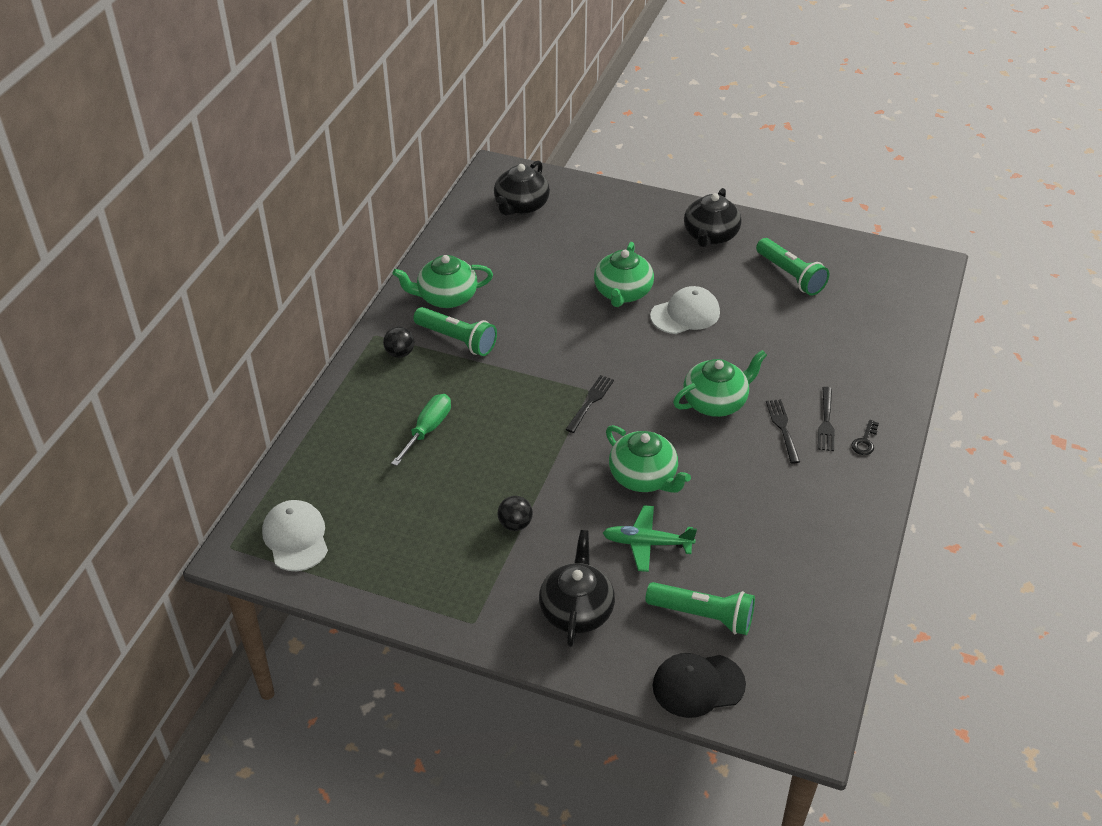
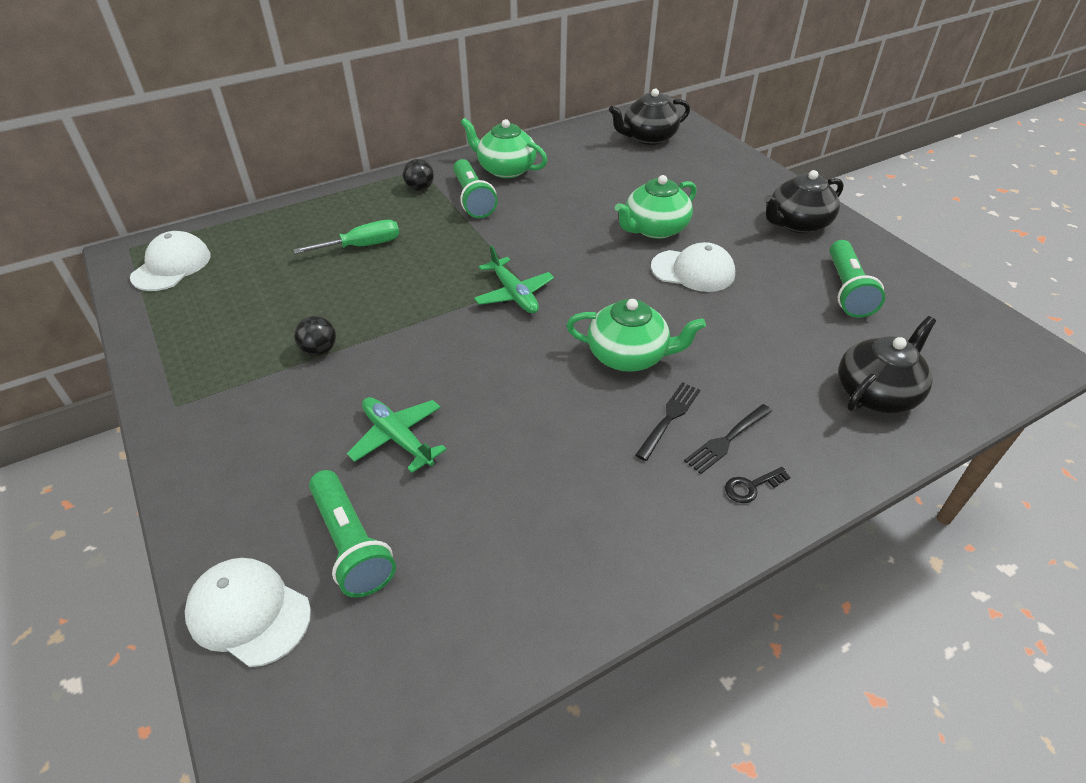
camera: 40 degrees right, 0 degrees up
(576, 610) = (259, 453): black teapot -> black teapot (876, 393)
(590, 402) = (513, 294): black fork -> green plane
(644, 477) = (474, 379): green teapot -> none
(698, 685) = (248, 613): black cap -> white cap

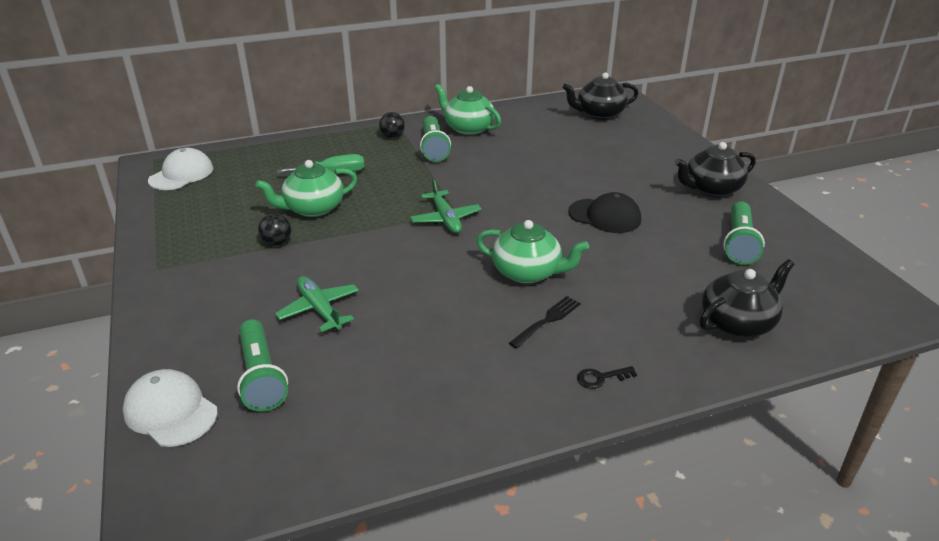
camera: 10 degrees right, 10 degrees down
(654, 229) = (581, 182): green teapot -> green teapot (313, 208)
(693, 271) = (605, 216): white cap -> black cap
(727, 440) = (591, 342): black fork -> none

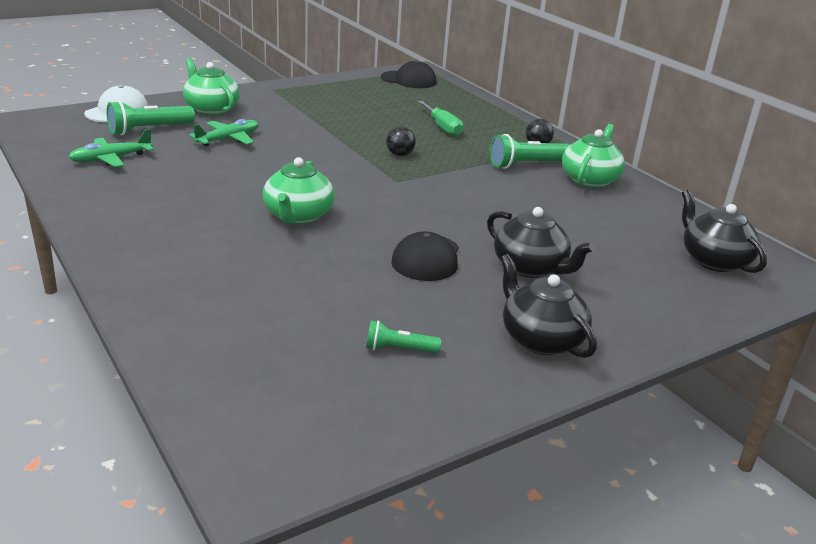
camera: 75 degrees right, 5 degrees down
(181, 174) = (408, 80): white cap -> black cap
(277, 243) = (318, 118): black ball -> black ball (400, 154)
(313, 208) = (376, 125): green teapot -> green teapot (211, 109)
(445, 218) = (383, 176): green plane -> green plane (111, 159)
(547, 320) = (219, 225): black fork -> none
(601, 378) = (134, 249): black key -> none
(738, 322) = (222, 332): black teapot -> black teapot (530, 268)
(739, 243) = (399, 349): green flashlight -> green flashlight, size x0.58

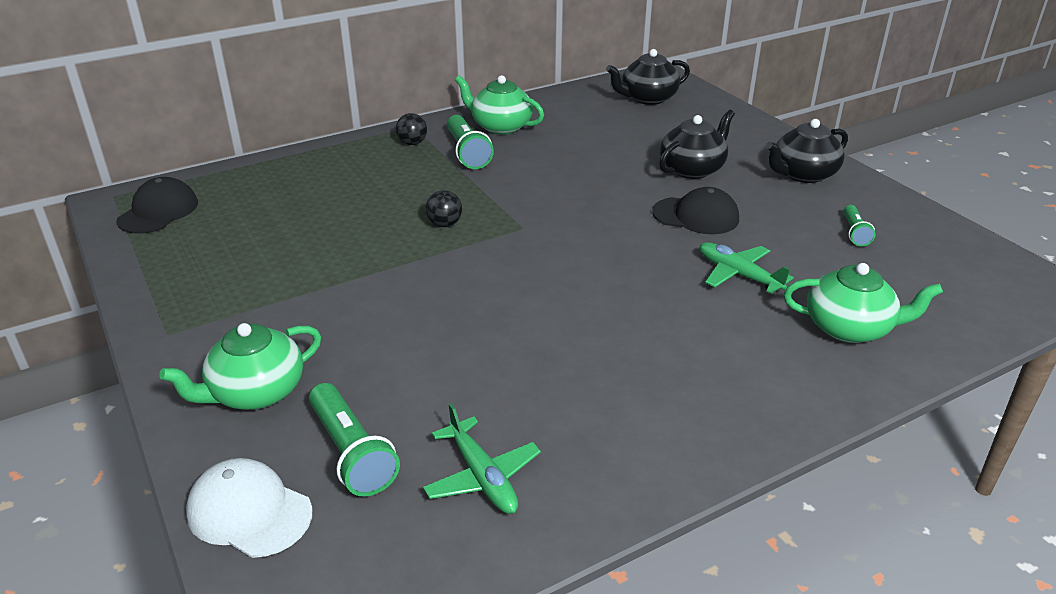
camera: 85 degrees left, 5 degrees up
(228, 139) = (396, 362): green plane -> green plane (739, 275)
(298, 216) = (631, 290): green teapot -> green teapot (849, 328)
(442, 127) = (354, 194): green screwdriver -> none

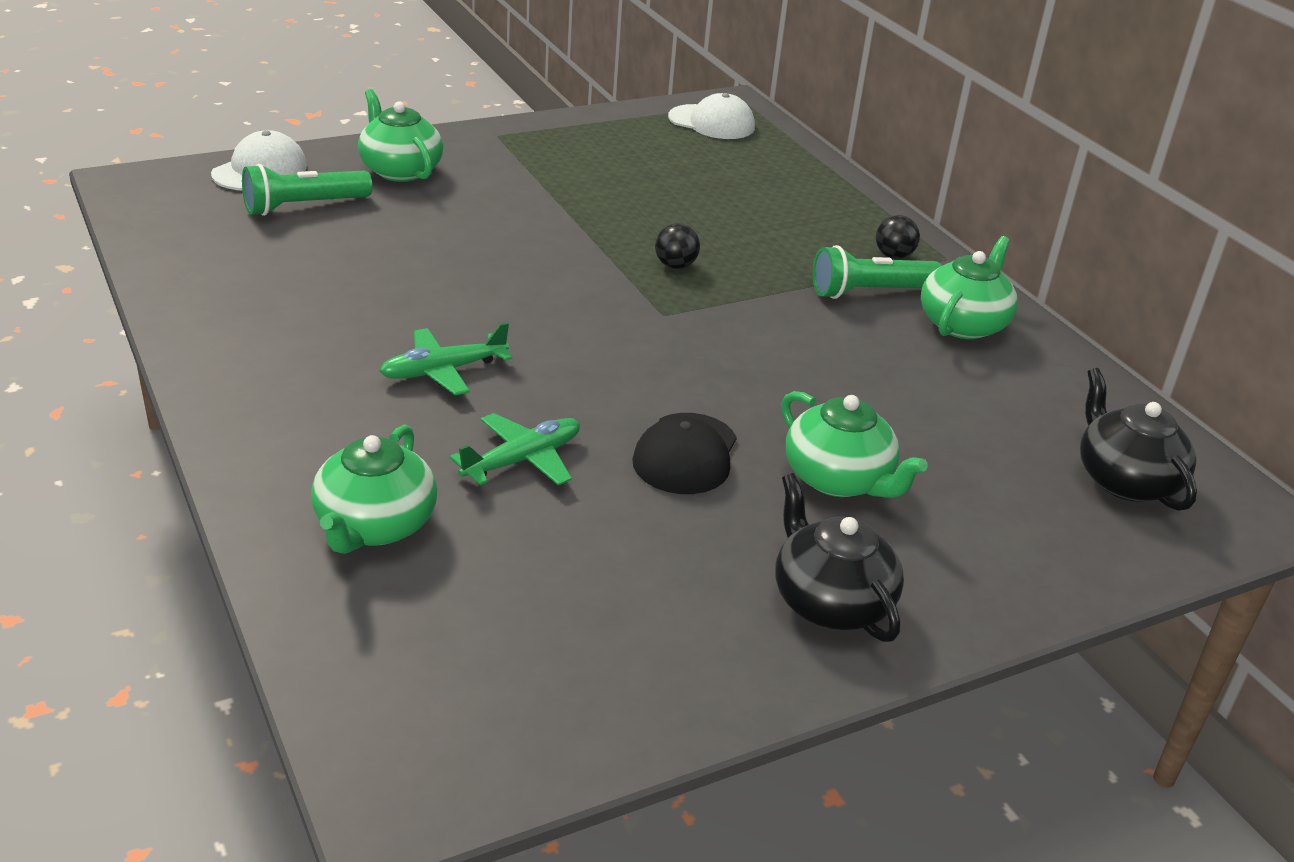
camera: 90 degrees right, 0 degrees up
(158, 211) = (712, 122): black cap -> white cap
(482, 476) = (245, 258): green plane -> green plane (444, 371)
(692, 169) = (839, 479): black teapot -> green teapot
(854, 233) = (621, 606): green flashlight -> none

